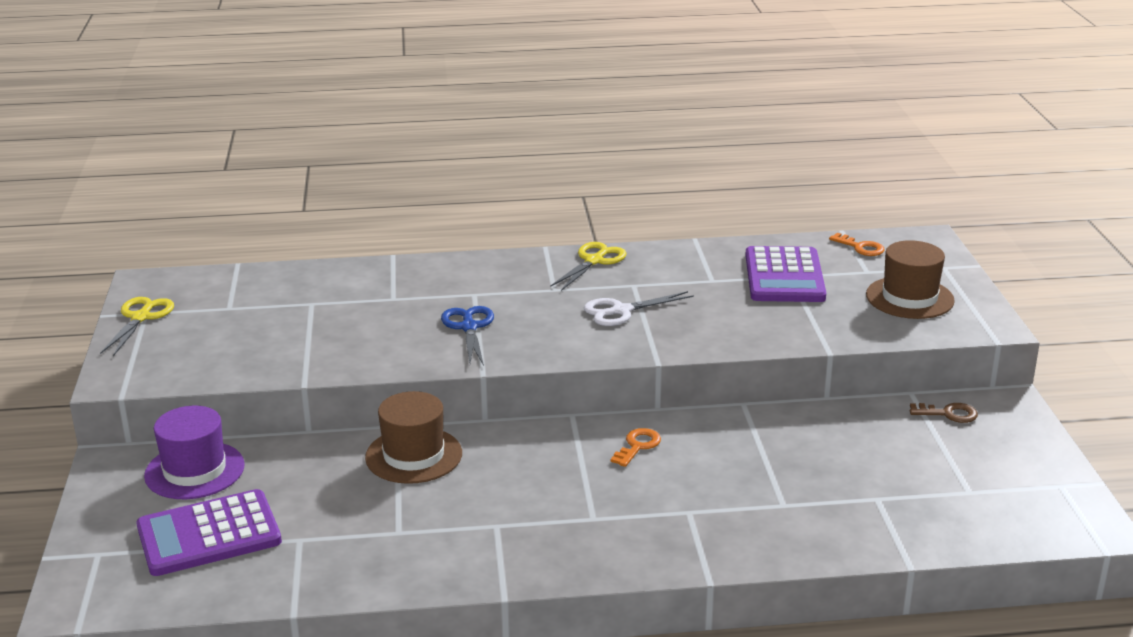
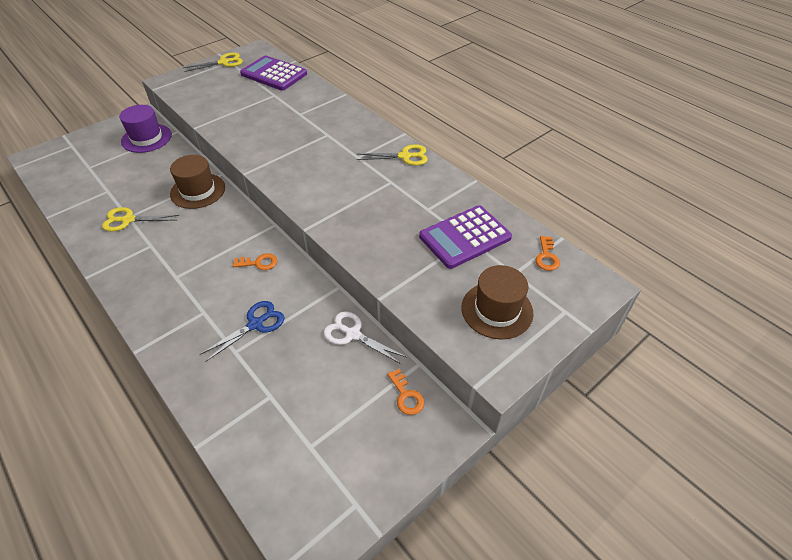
camera: 55 degrees right, 20 degrees up
(209, 534) = (98, 165): purple calculator -> purple calculator (274, 74)
(407, 533) = (128, 220): none -> yellow scissors
(469, 327) = (290, 148): blue scissors -> blue scissors (255, 324)
(621, 311) = (355, 190): white scissors -> white scissors (353, 334)
(948, 414) = (406, 396): brown key -> orange key

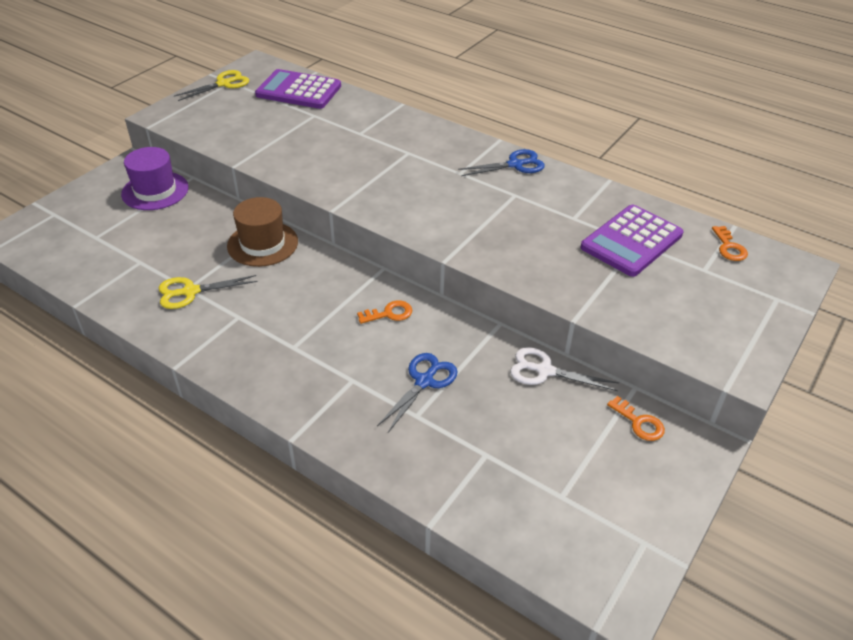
camera: 15 degrees left, 5 degrees down
(405, 156) = (515, 165): yellow scissors -> blue scissors
(497, 310) = (706, 310): brown hat -> none

